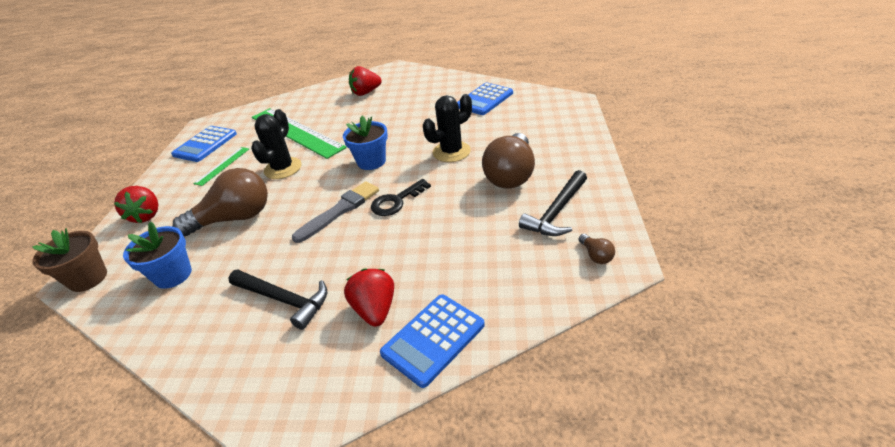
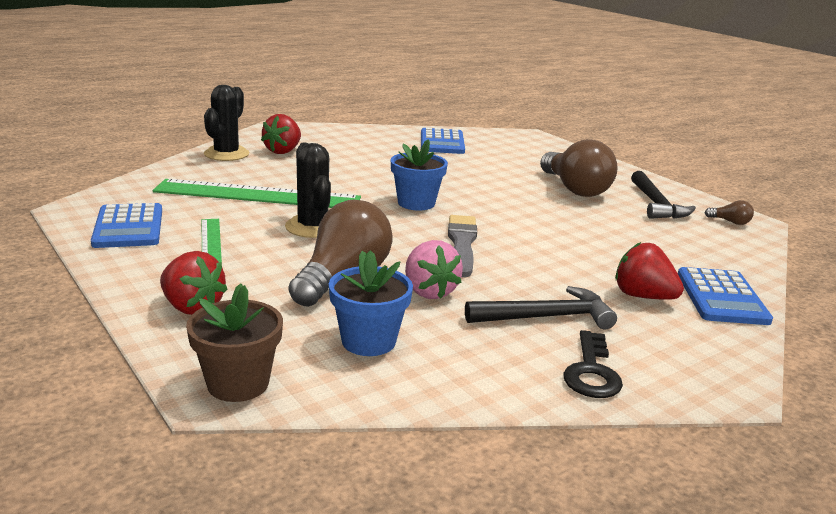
camera: 45 degrees left, 15 degrees down
(258, 247) = (429, 291): none -> pink strawberry
(396, 201) = (507, 225): black key -> black key (591, 372)
(451, 152) = (487, 183): black cactus -> black cactus (226, 154)

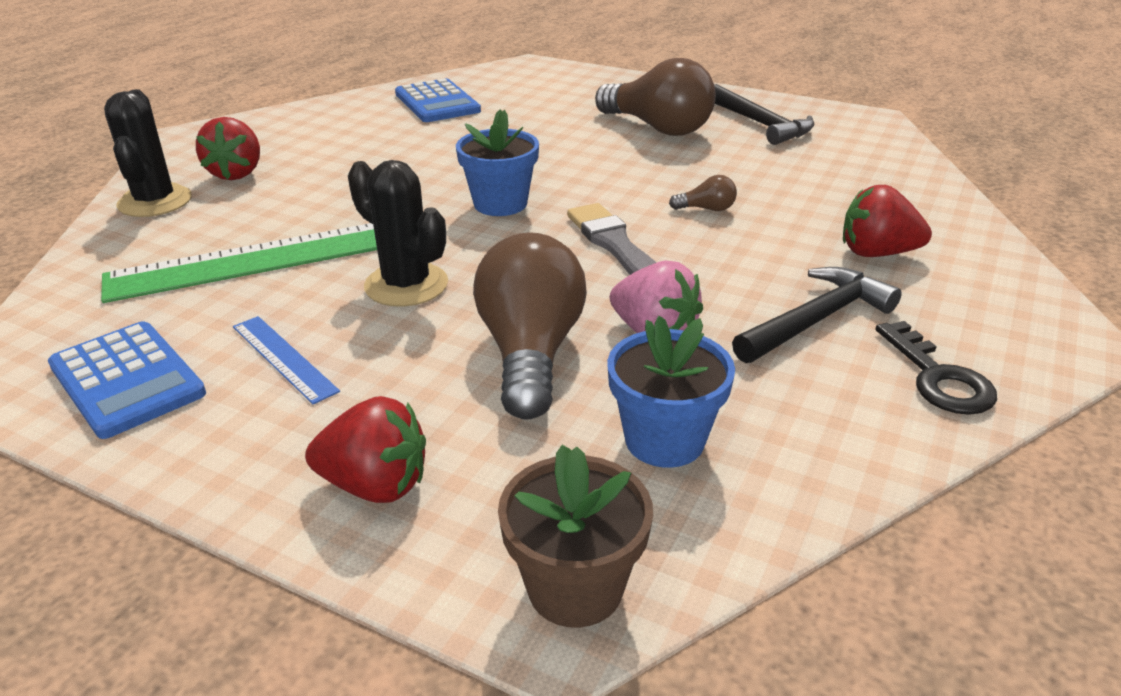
camera: 25 degrees left, 10 degrees up
(211, 240) = (284, 358): green ruler -> blue ruler
(721, 297) = (946, 226): blue calculator -> none
(730, 222) = (852, 125): brown light bulb -> brown light bulb (707, 209)

